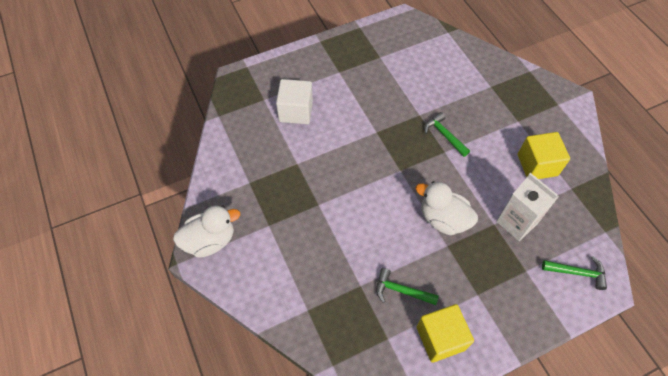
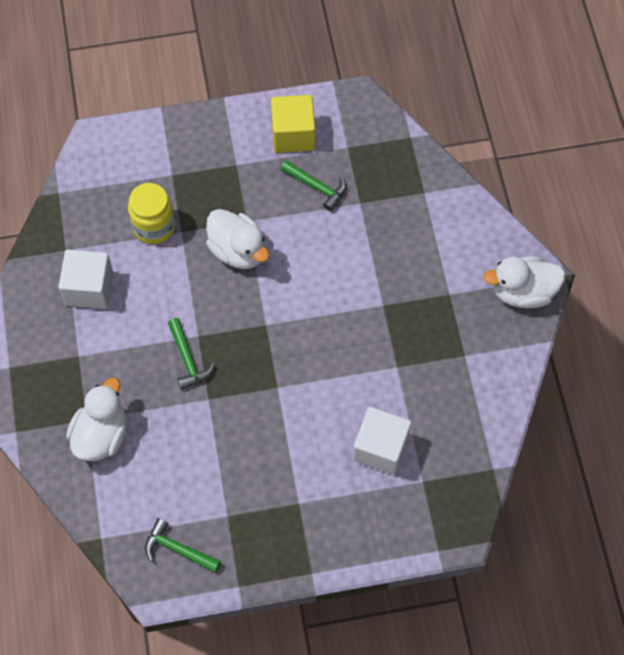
camera: 165 degrees left, 5 degrees up
(476, 80) = (101, 435): none -> white duck
(516, 222) = (154, 226): white carton -> yellow jar
(537, 165) = (89, 289): yellow cube -> white cube
(577, 273) = (117, 159): green hammer -> green hammer (178, 549)

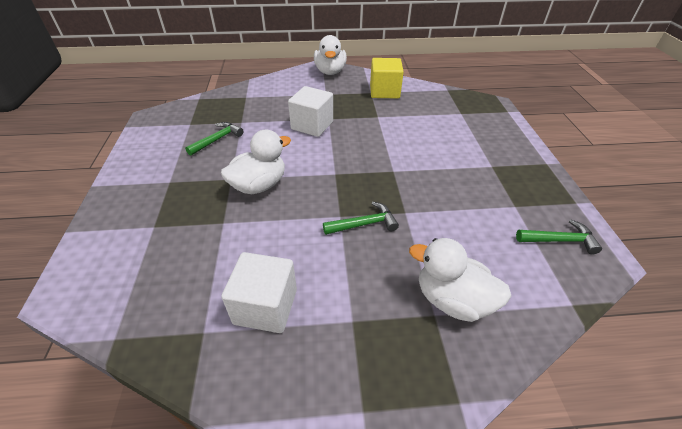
camera: 85 degrees left, 20 degrees down
(154, 226) = (208, 243): yellow jar -> none
(178, 549) = (559, 240): green hammer -> green hammer turned 120 degrees counterclockwise
(293, 135) = (161, 148): yellow cube -> yellow cube (384, 91)
(380, 448) = (440, 127): white cube -> white cube (312, 125)

